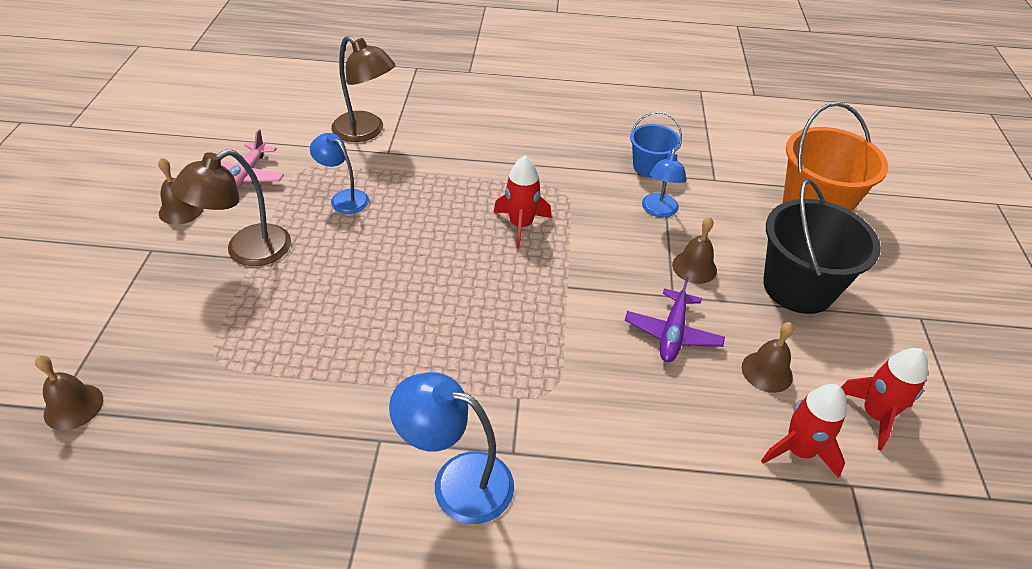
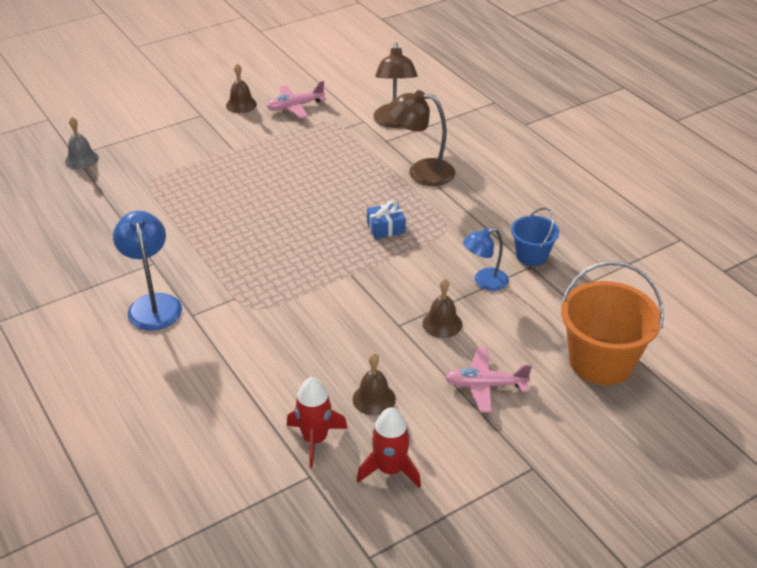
camera: 55 degrees right, 5 degrees down
(73, 406) = (81, 159): brown bell -> grey bell
(247, 251) = (236, 144): brown lamp -> brown lamp (421, 172)
(344, 198) = (321, 149): blue lamp -> none
(521, 225) = (386, 228): red rocket -> blue gift
(672, 333) = (360, 339): purple plane -> none
(798, 287) = (485, 385): black bucket -> pink plane

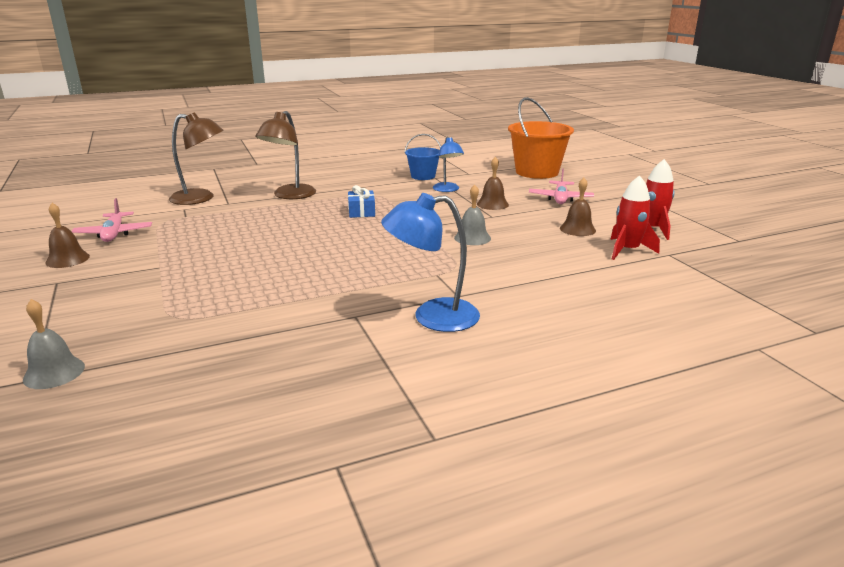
camera: 80 degrees left, 15 degrees down
(328, 314) = (472, 238): none -> grey bell

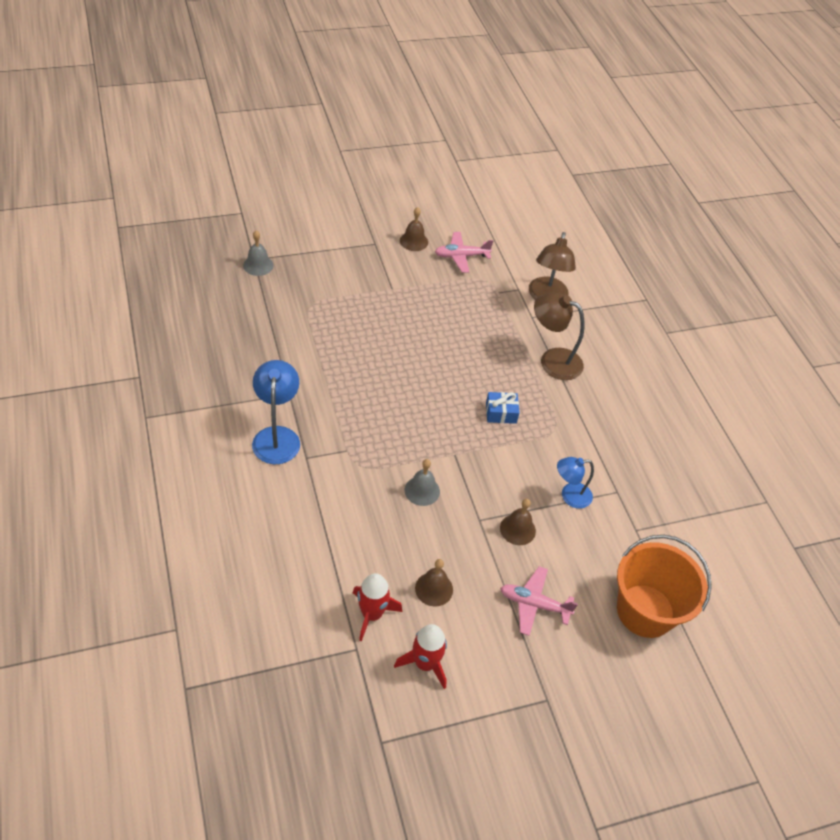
camera: 90 degrees right, 25 degrees up
(423, 176) = (622, 480): blue bucket -> none

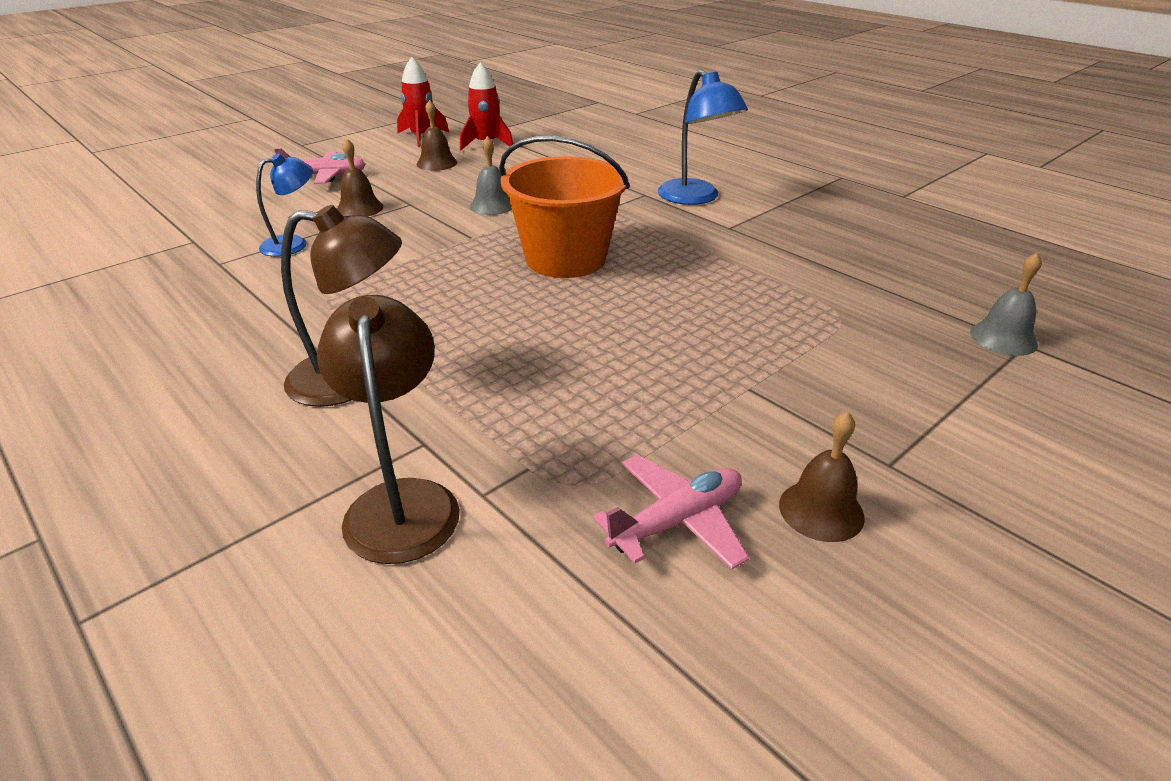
camera: 160 degrees right, 15 degrees down
(501, 413) = (425, 288): blue gift -> none
(645, 611) = (191, 196): orange bucket -> orange bucket (565, 259)

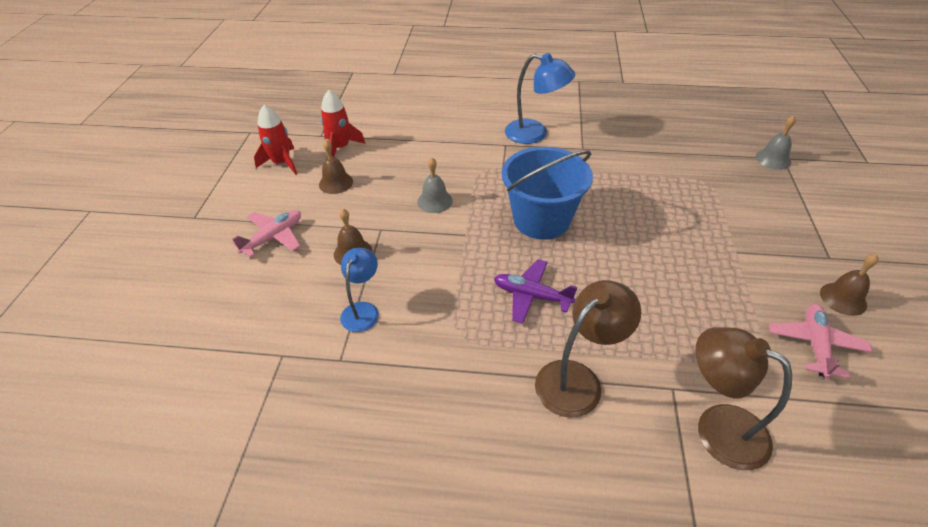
camera: 40 degrees left, 10 degrees up
(440, 303) = (531, 296): none -> purple plane
(565, 259) = (541, 220): orange bucket -> blue bucket

